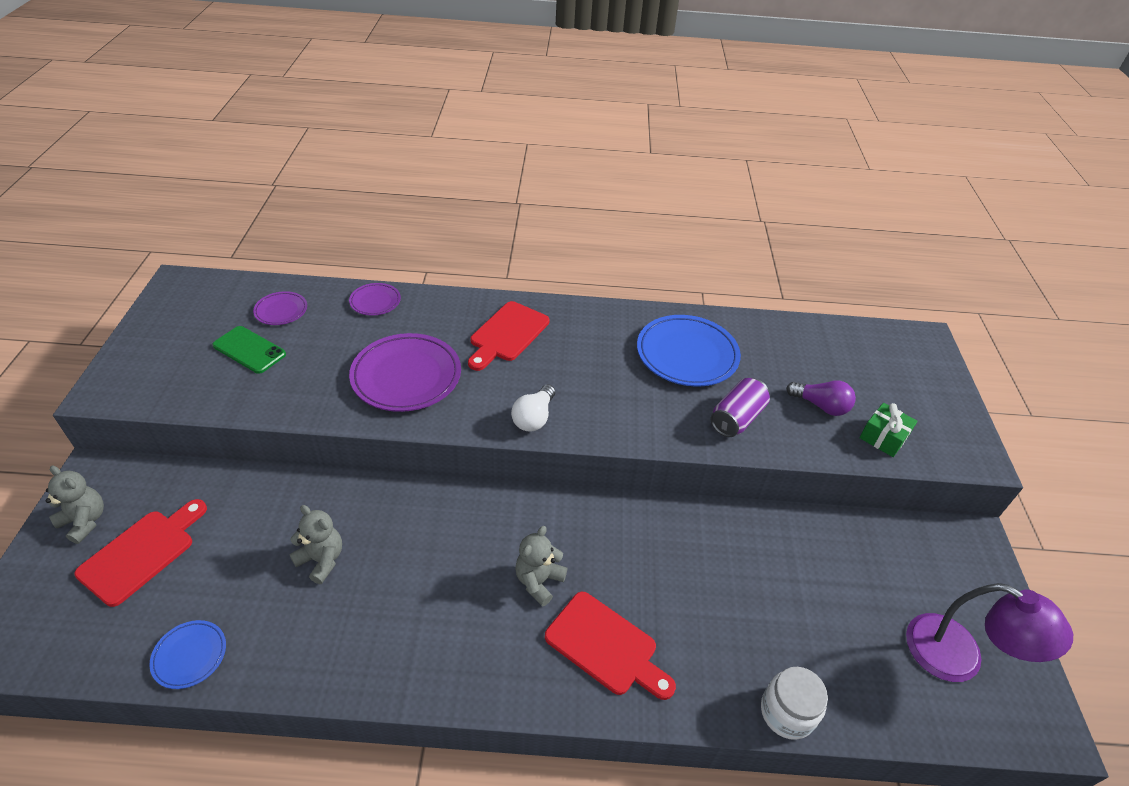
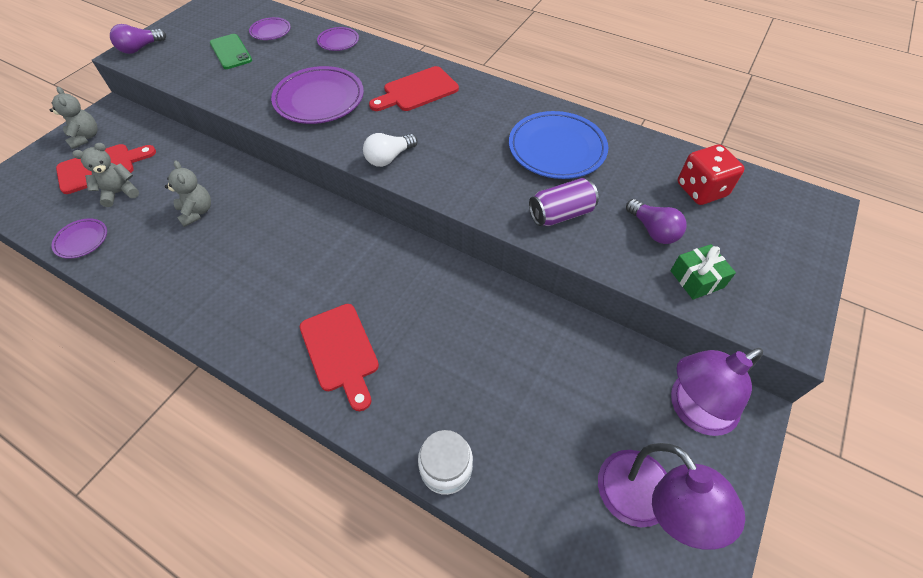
camera: 30 degrees right, 10 degrees up
(117, 379) = (140, 48): none -> purple light bulb
(190, 656) = (82, 240): blue plate -> purple plate
(538, 581) = (327, 284): grey teddy bear -> grey teddy bear (120, 193)
(831, 354) = (701, 190): none -> red dice
(937, 557) = (692, 410): none -> purple lamp

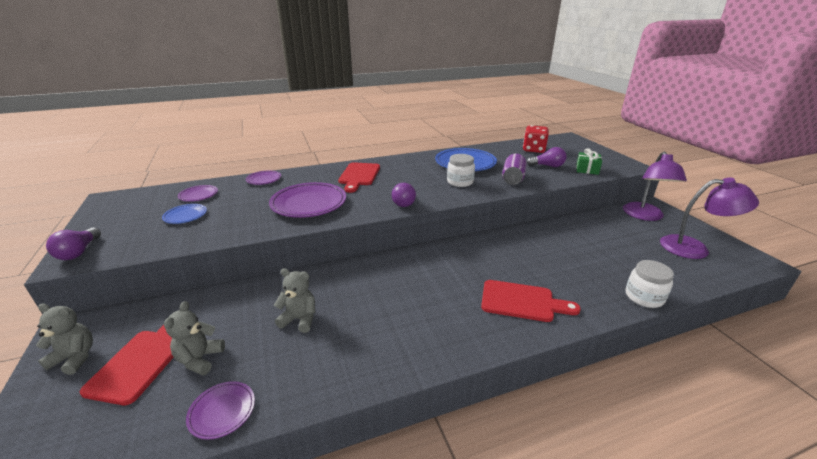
camera: 50 degrees left, 25 degrees down
(231, 52) = (185, 216): green phone -> blue plate
(389, 158) = (404, 202): white light bulb -> purple light bulb
(492, 173) = (460, 182): none -> white jar

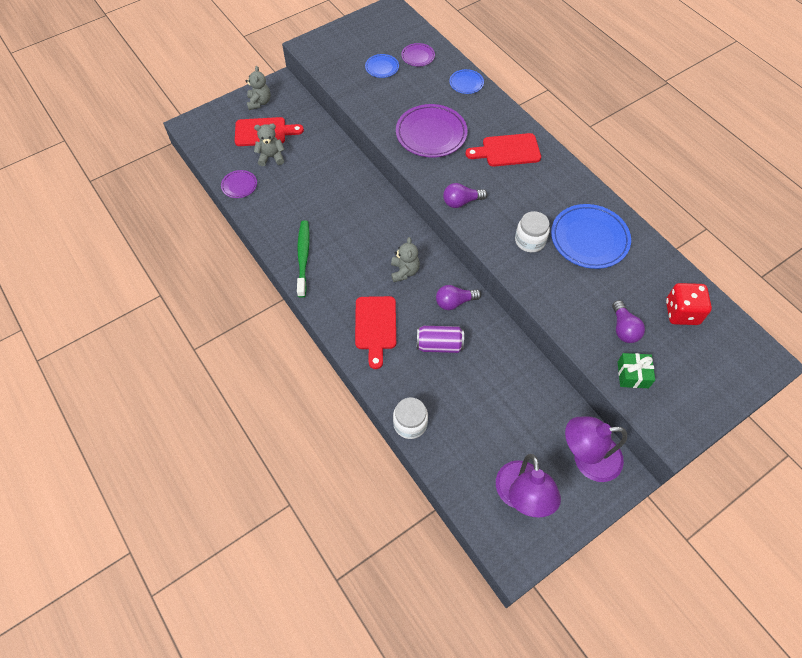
camera: 75 degrees right, 30 degrees up
(79, 252) = (318, 43): purple light bulb -> purple light bulb (454, 302)
(264, 179) = (466, 83): purple plate -> blue plate
(299, 319) = (317, 191): grey teddy bear -> grey teddy bear (404, 271)
(403, 350) = (303, 257): none -> green toothbrush
(513, 178) = (563, 291): purple can -> purple can (439, 345)

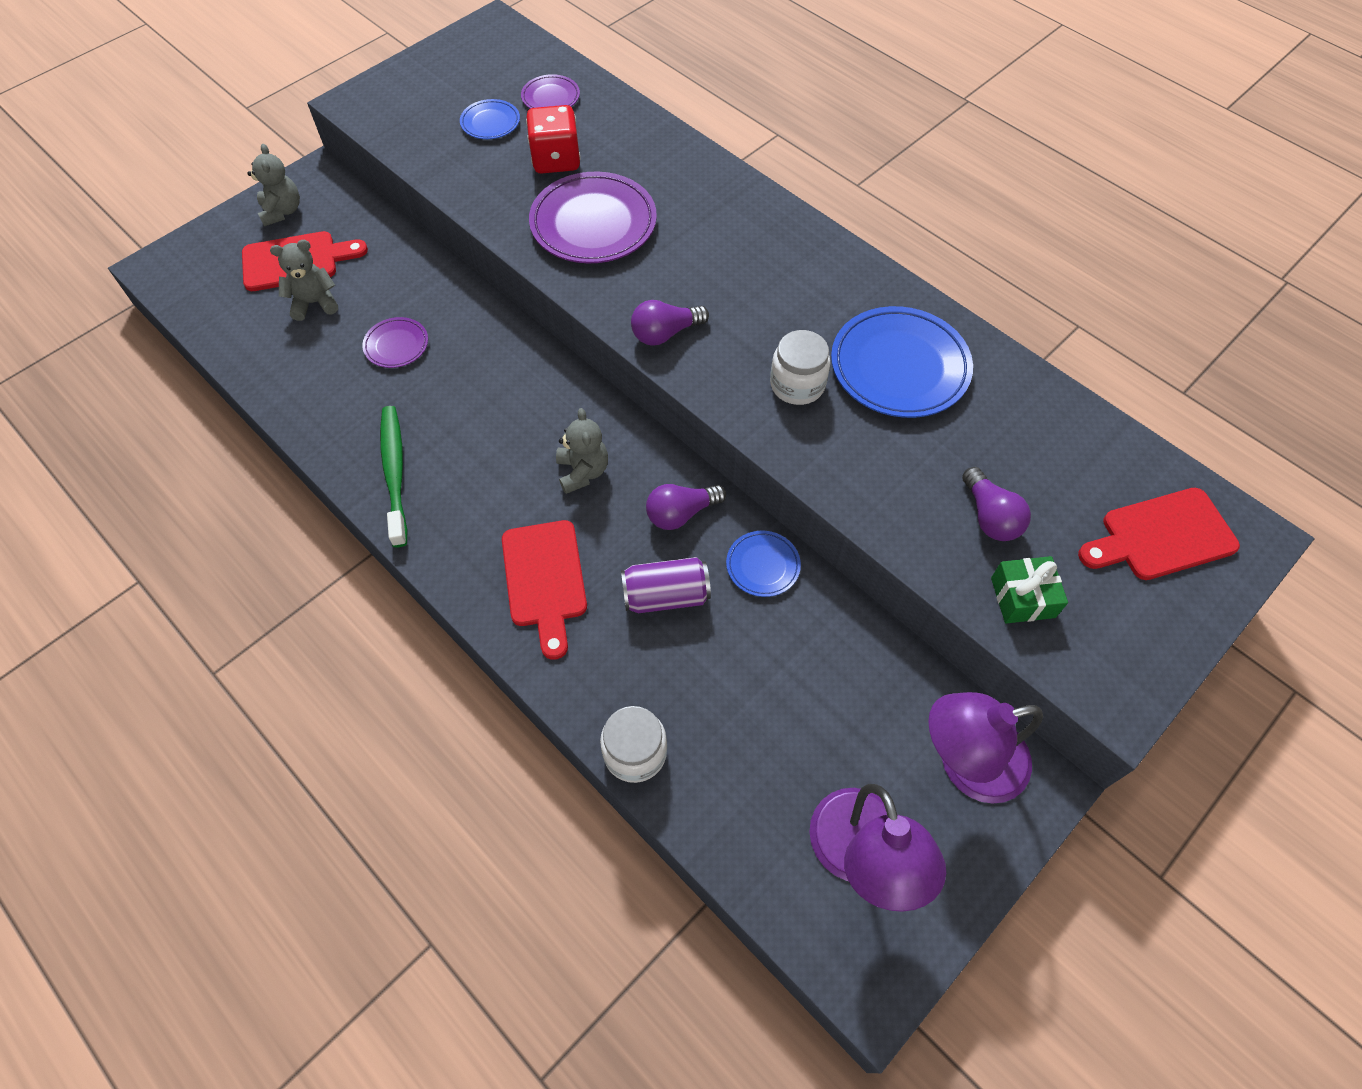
camera: 10 degrees left, 0 degrees up
(239, 185) = (261, 361): purple plate -> purple plate (396, 345)
(466, 83) = (641, 132): blue plate -> blue plate (763, 565)
(507, 151) = (731, 235): red cutting board -> red cutting board (1162, 536)
(681, 312) = (1083, 472): red dice -> red dice (556, 160)

